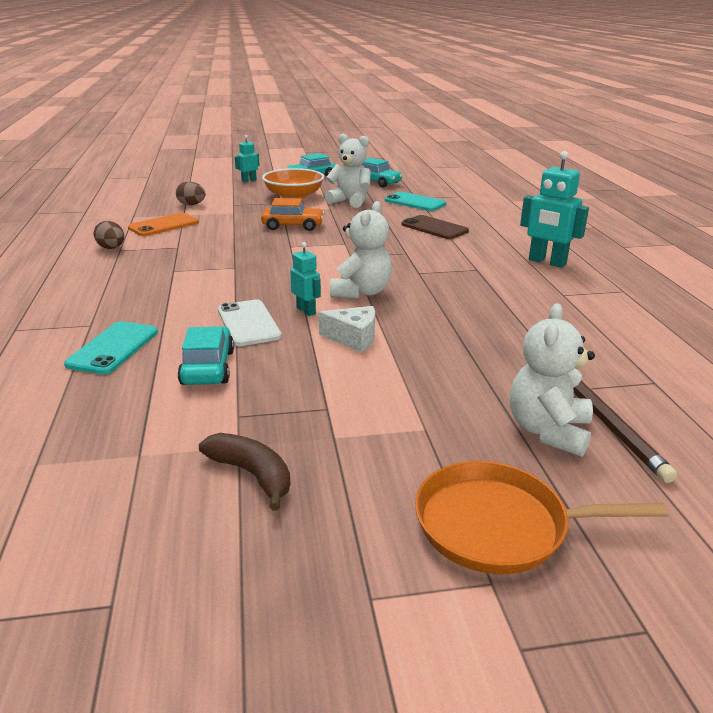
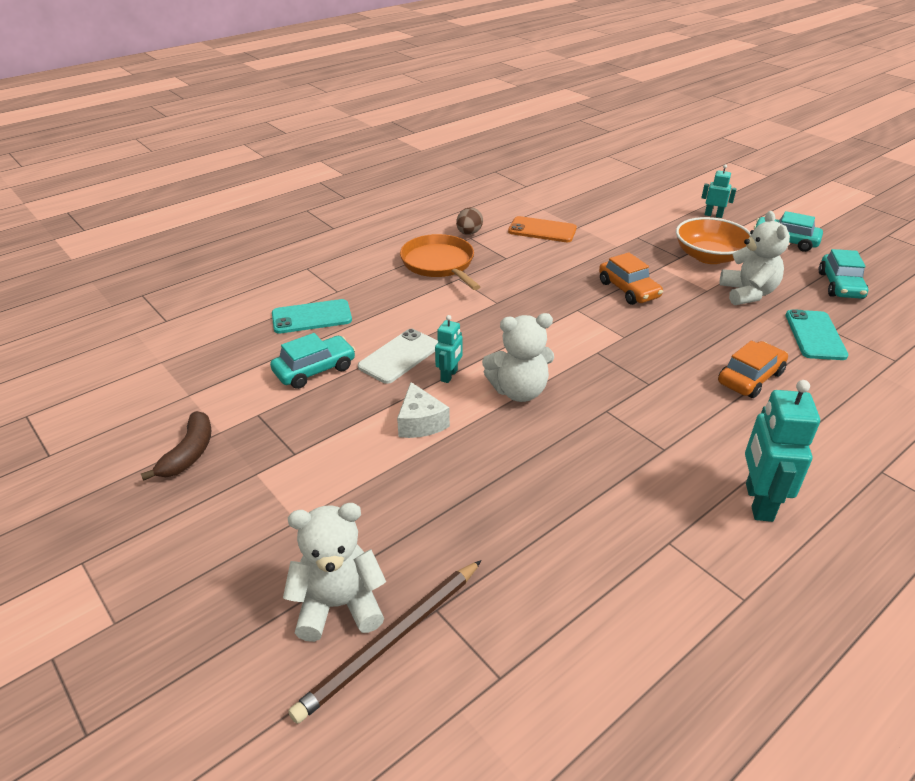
camera: 60 degrees right, 10 degrees up
(191, 205) = (606, 219): brown egg -> none
(434, 228) = (750, 378): brown phone -> orange car
(499, 525) = (182, 608): orange pan -> orange pan (439, 264)

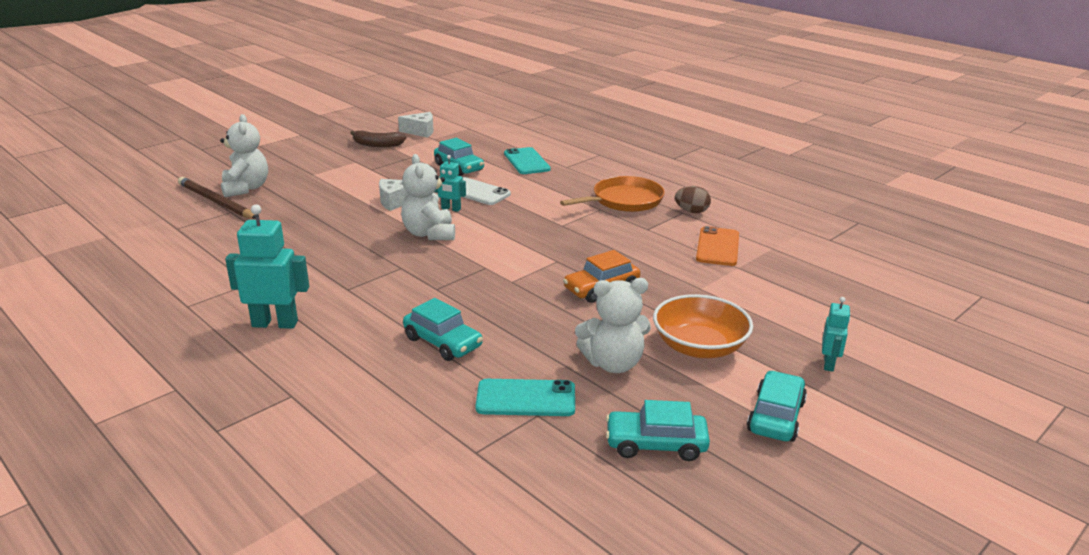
camera: 85 degrees right, 10 degrees down
(151, 408) = (420, 131): none -> white cheese
(750, 378) = (443, 342): orange car -> turquoise car

